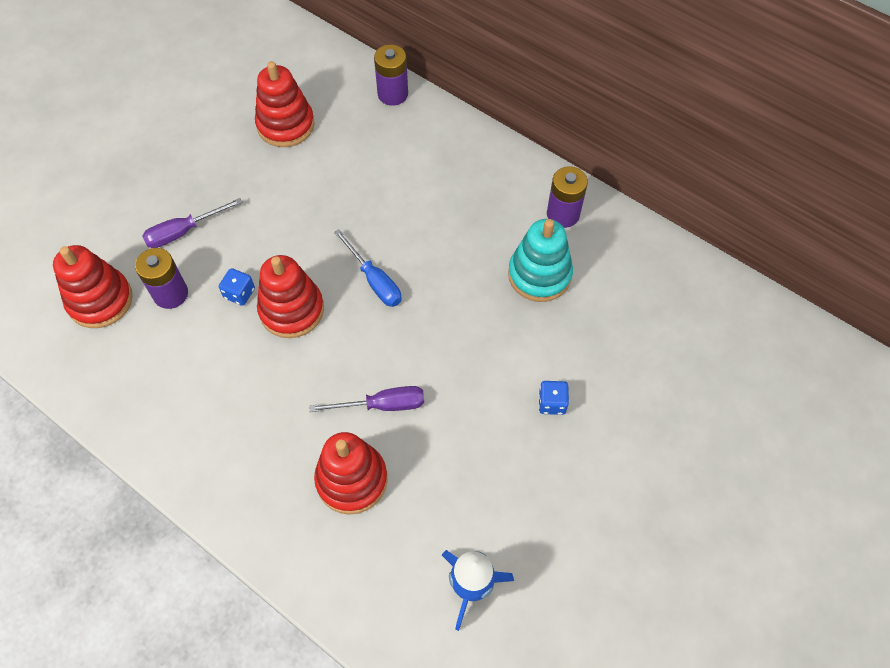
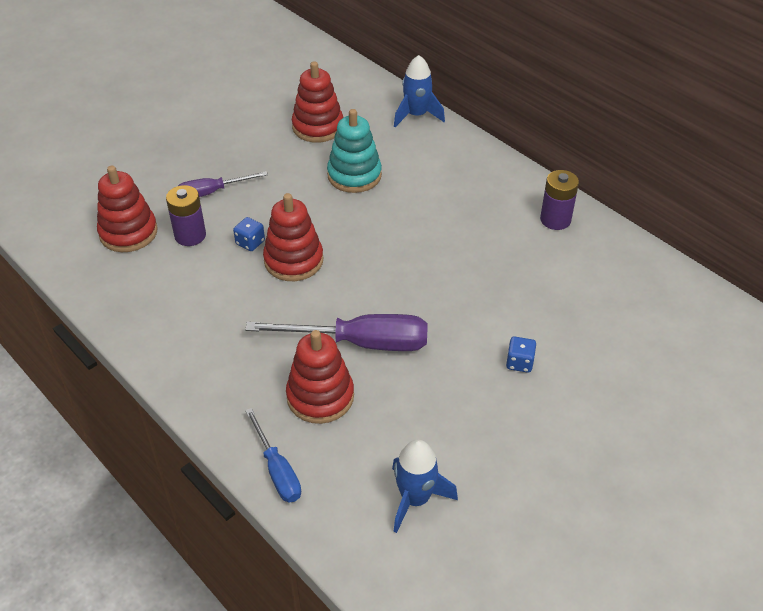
camera: 10 degrees right, 15 degrees down
(374, 281) = (372, 248): blue screwdriver -> blue screwdriver (277, 470)
(382, 405) = (360, 343): purple screwdriver -> purple screwdriver, size x1.69
(393, 94) = (416, 115): purple battery -> blue rocket
(539, 275) = (525, 262): turquoise stacking toy -> turquoise stacking toy (354, 175)

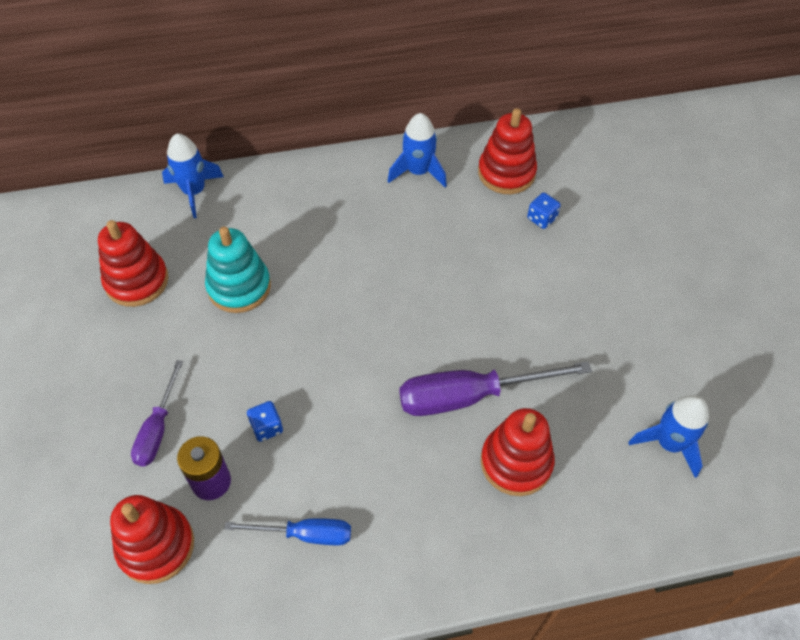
camera: 60 degrees left, 10 degrees up
(277, 470) = (584, 542): blue screwdriver -> blue screwdriver (305, 534)
(293, 260) = (322, 399): red stacking toy -> red stacking toy (506, 173)
(360, 343) = (470, 396): purple screwdriver -> purple screwdriver turned 135 degrees counterclockwise
(519, 363) = (564, 289): blue dice -> blue dice (541, 218)
(555, 220) = (418, 172): purple battery -> blue rocket

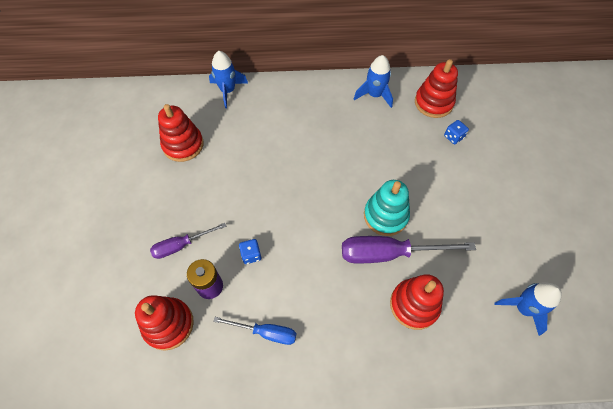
camera: 10 degrees right, 5 degrees up
(157, 429) = (181, 245): purple screwdriver -> purple screwdriver turned 45 degrees clockwise
(239, 287) = (247, 157): turquoise stacking toy -> turquoise stacking toy (385, 216)

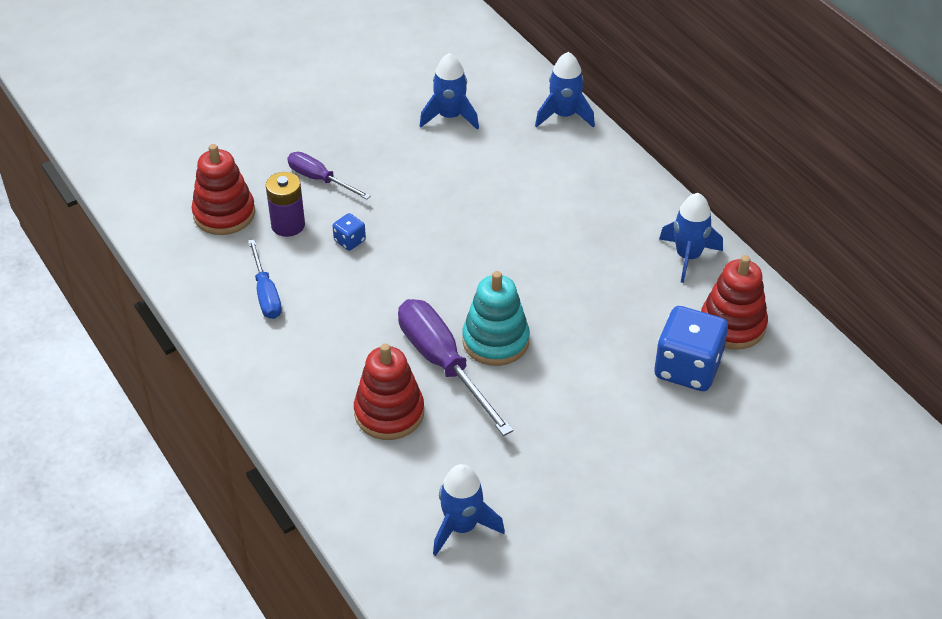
camera: 60 degrees right, 15 degrees down
(183, 145) = (450, 117): red stacking toy -> blue rocket
(453, 137) = (687, 368): blue dice -> blue dice, size x2.17

